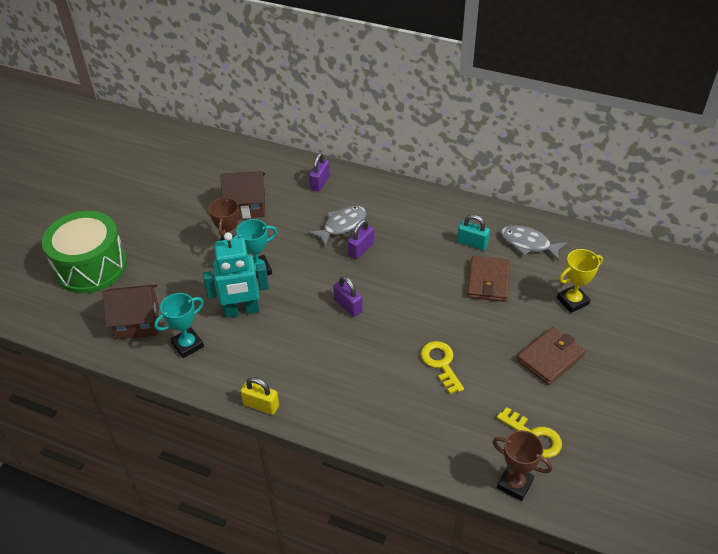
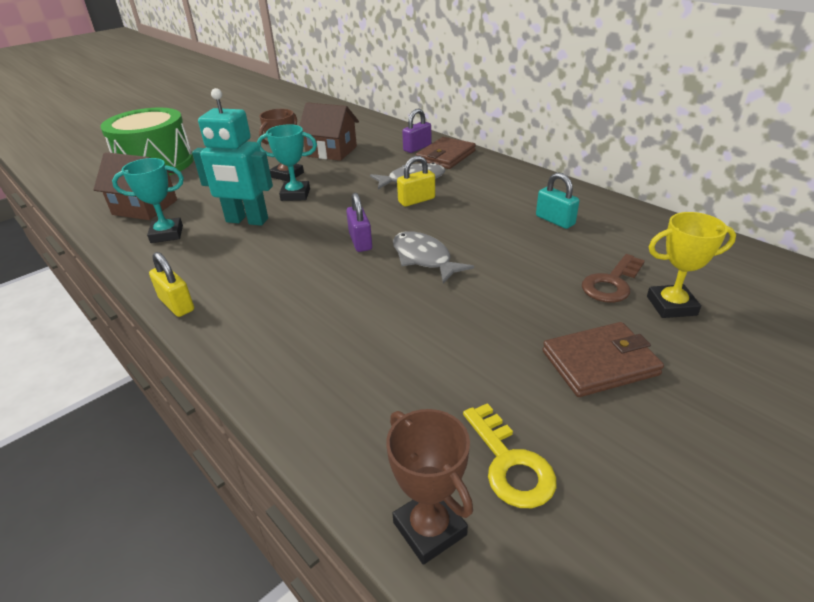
camera: 25 degrees right, 10 degrees down
(361, 249) = (416, 200): purple padlock -> yellow padlock
(441, 364) = (428, 324): yellow key -> none
(488, 281) = (554, 258): brown wallet -> brown wallet (445, 156)
(528, 244) = (632, 235): grey fish -> grey fish (424, 258)
(532, 293) = (612, 283): none -> brown key

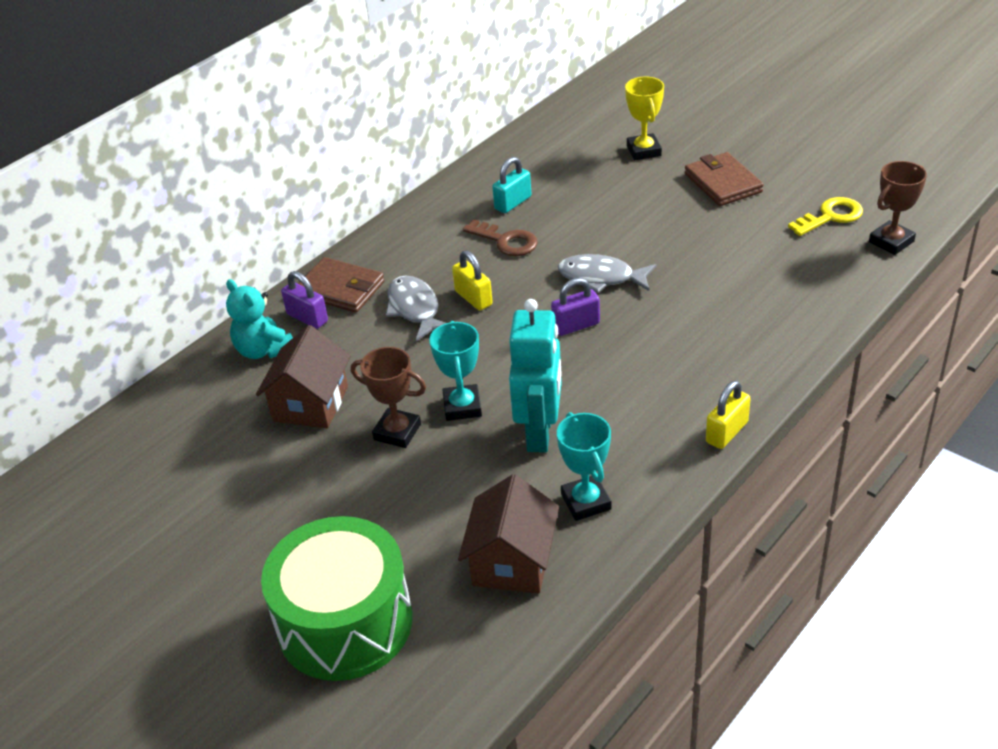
camera: 95 degrees left, 5 degrees up
(390, 138) = (263, 350): none -> turquoise teddy bear
(424, 258) = (601, 277): grey fish -> grey fish turned 60 degrees clockwise
(612, 283) = (619, 175): brown key -> brown key (506, 241)

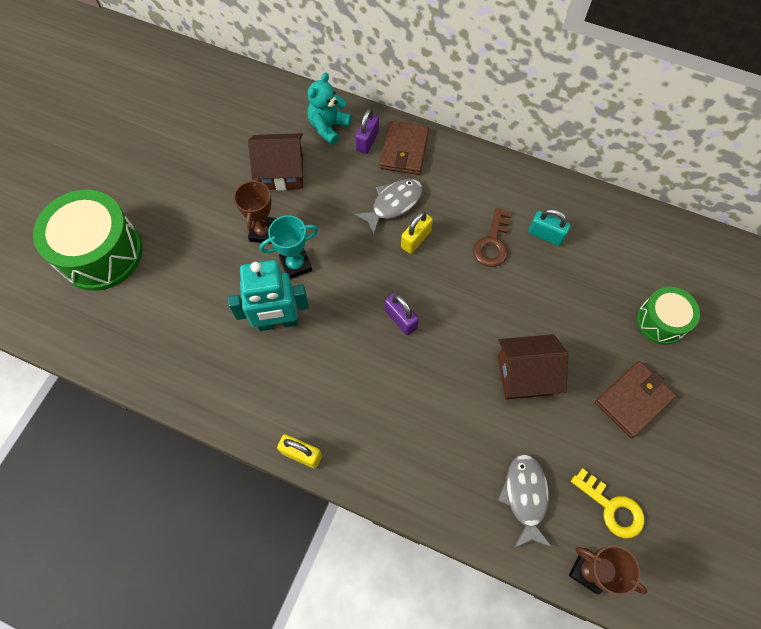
camera: 70 degrees right, 25 degrees up
(512, 562) = (157, 334): brown house -> brown house (524, 375)
(586, 502) = (216, 368): turquoise trophy -> none
(601, 277) = (465, 324): grey fish -> grey fish (525, 497)
(644, 151) = (661, 321): yellow trophy -> green drum

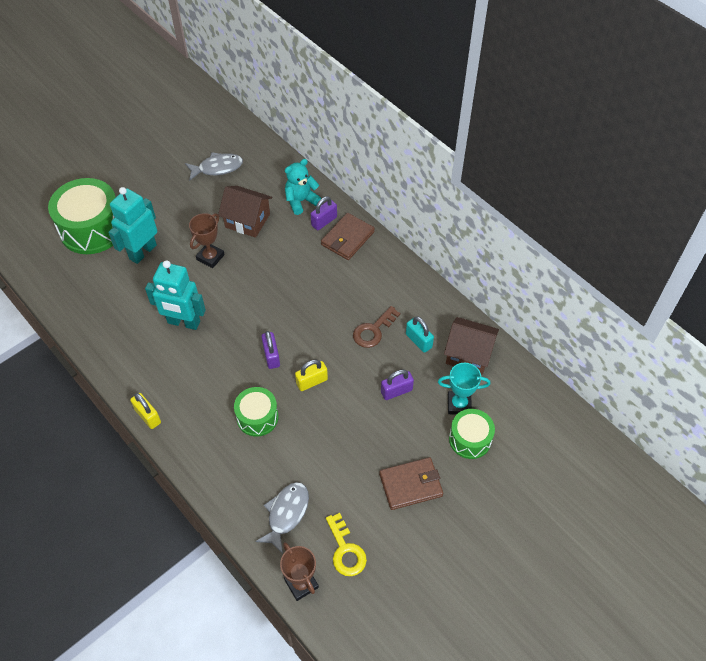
camera: 25 degrees right, 10 degrees down
(179, 257) = (142, 252): none -> turquoise robot
(296, 265) = (219, 288): turquoise trophy -> turquoise trophy (459, 404)
(393, 204) = (316, 274): grey fish -> grey fish (217, 168)
(415, 239) = (317, 305): yellow padlock -> yellow padlock (312, 381)
(427, 398) = (257, 417): none -> green drum
(524, 375) = (339, 432): brown house -> brown house (468, 354)
(556, 301) = (396, 391): none -> purple padlock

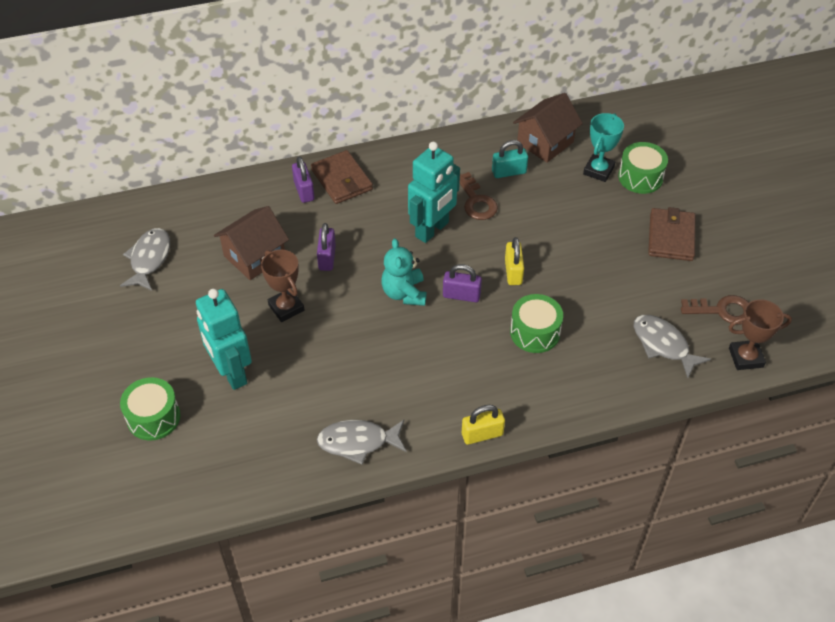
camera: 65 degrees left, 5 degrees down
(92, 229) = (153, 417): green drum -> green drum, size x0.57
(113, 344) = (358, 442): none -> grey fish
(183, 322) = (367, 362): turquoise robot -> turquoise robot (432, 230)
(301, 201) = (260, 200): turquoise teddy bear -> turquoise teddy bear (404, 293)
(345, 550) = (722, 310): yellow key -> brown key
(396, 391) = (560, 210): purple padlock -> purple padlock (327, 258)

